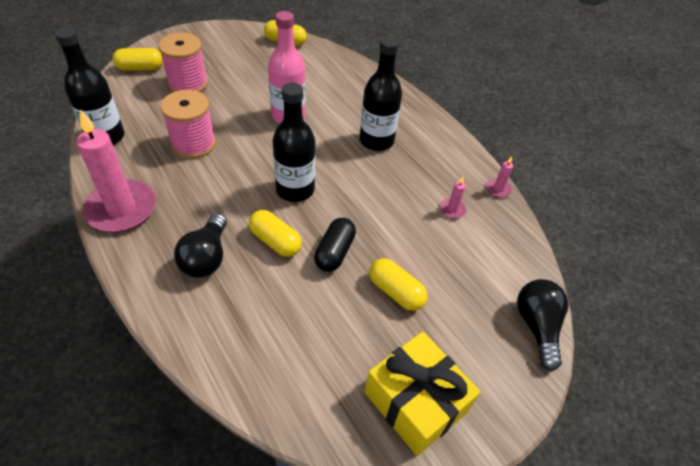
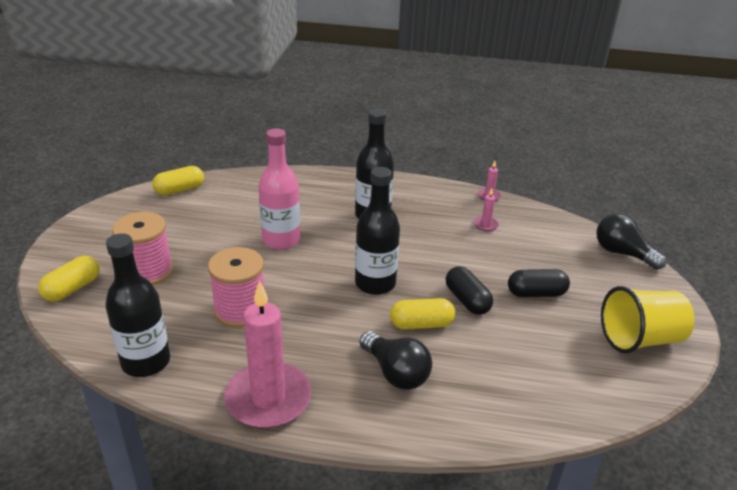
camera: 45 degrees left, 15 degrees down
(396, 292) = (536, 293): yellow capsule -> black capsule
(415, 402) = (640, 339): yellow gift -> yellow cup

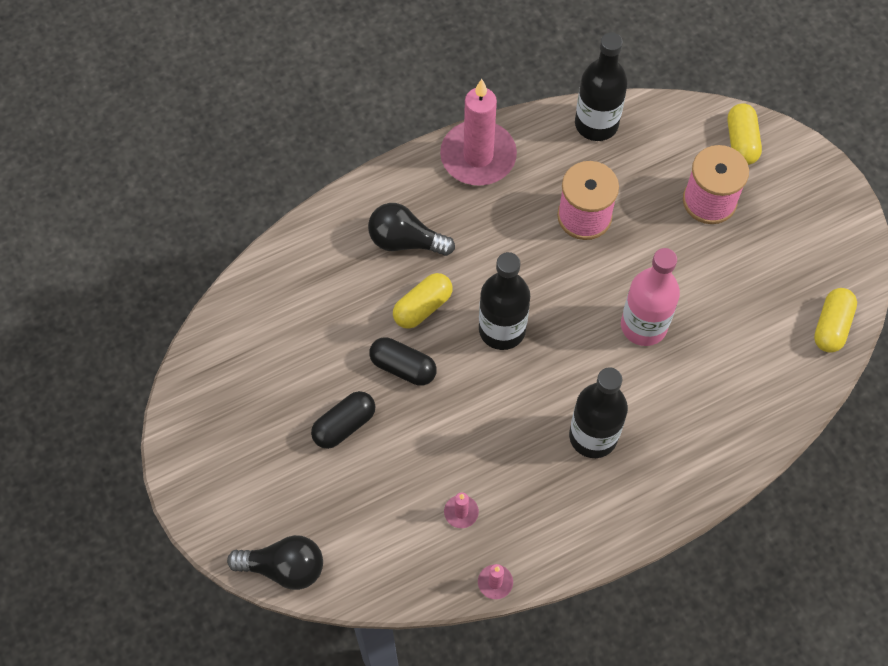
camera: 145 degrees right, 30 degrees up
(640, 339) = (220, 425): yellow cup -> none

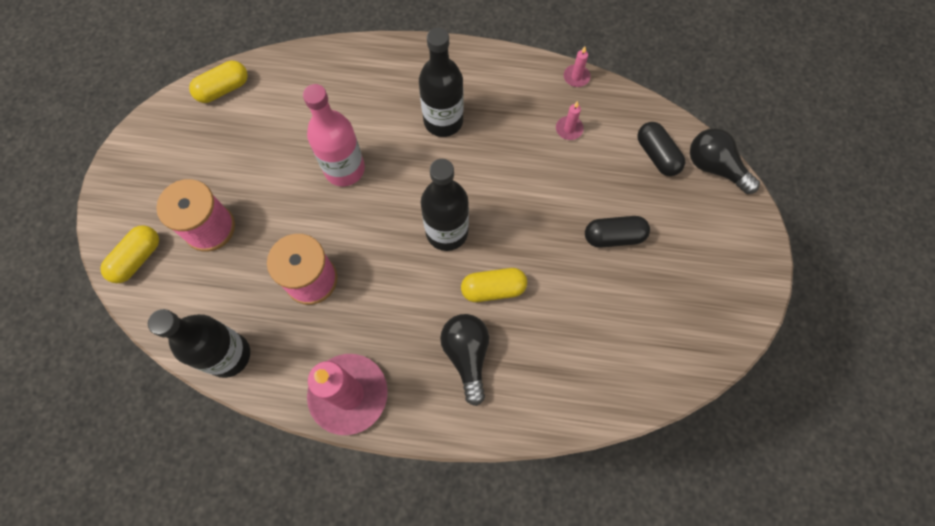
camera: 145 degrees left, 5 degrees up
(403, 367) = (541, 251): black capsule -> black capsule (657, 155)
(405, 241) = (467, 355): black light bulb -> black light bulb turned 150 degrees counterclockwise

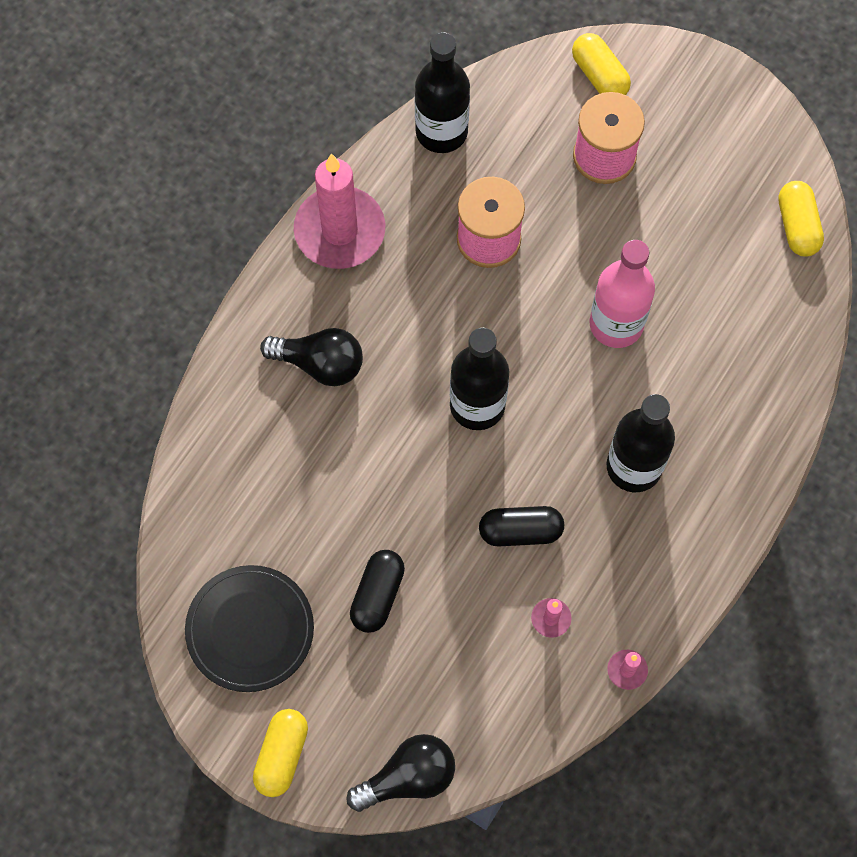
camera: 115 degrees right, 0 degrees up
(493, 289) = (381, 425): yellow capsule -> yellow capsule (282, 755)
(657, 155) = (460, 711): black capsule -> black capsule (520, 531)
(685, 308) = (250, 629): none -> black plate

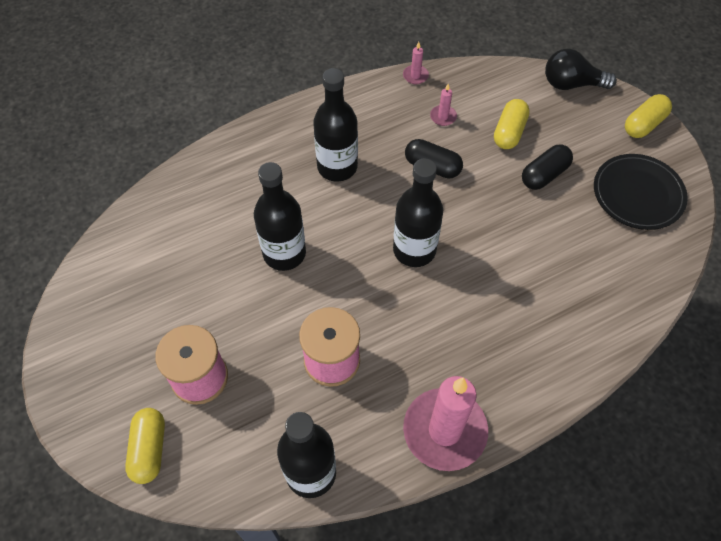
camera: 150 degrees left, 10 degrees down
(320, 364) = (513, 334): black light bulb -> none
(616, 324) = (284, 253): pink bottle -> black bottle
(797, 226) = (112, 253): yellow capsule -> yellow capsule (509, 132)

